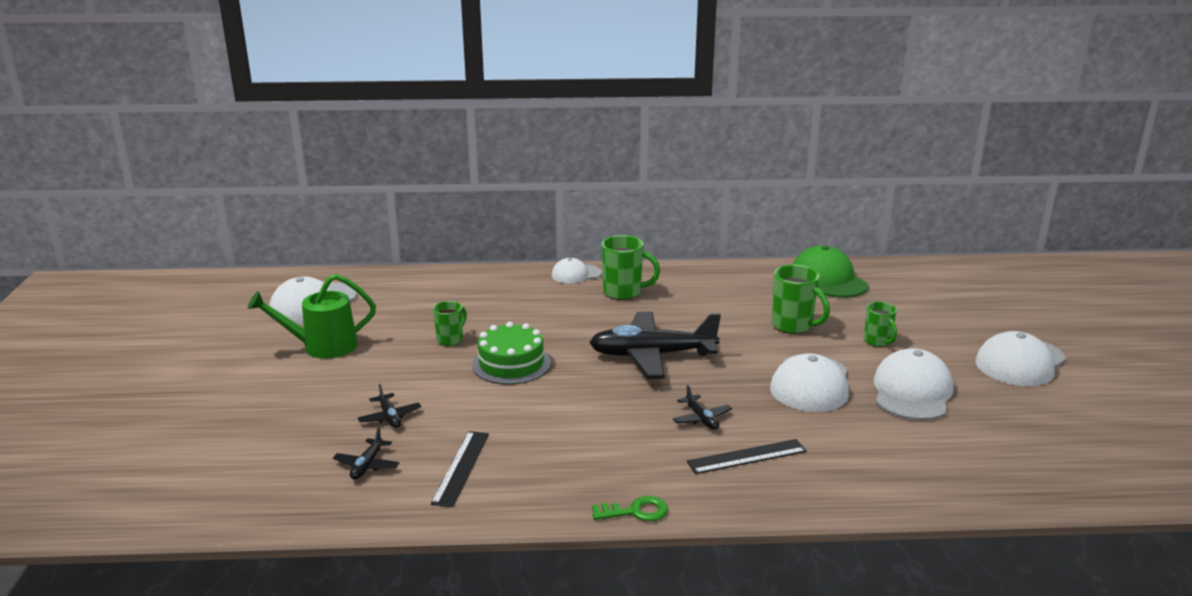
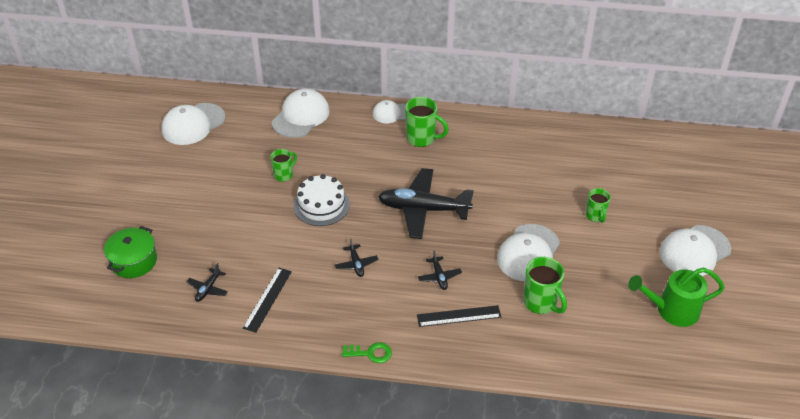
camera: 10 degrees right, 20 degrees up
(246, 446) = (134, 261): none -> green pot
(322, 347) = (194, 171): green watering can -> green watering can (671, 310)
(389, 417) = (229, 247): black plane -> black plane (356, 264)
(511, 364) = (321, 205): green cake -> white cake
(793, 326) = (538, 191): green mug -> green mug (541, 303)
(828, 279) = (585, 141): green cap -> none
(912, 392) = (599, 271): white cap -> white cap (301, 116)

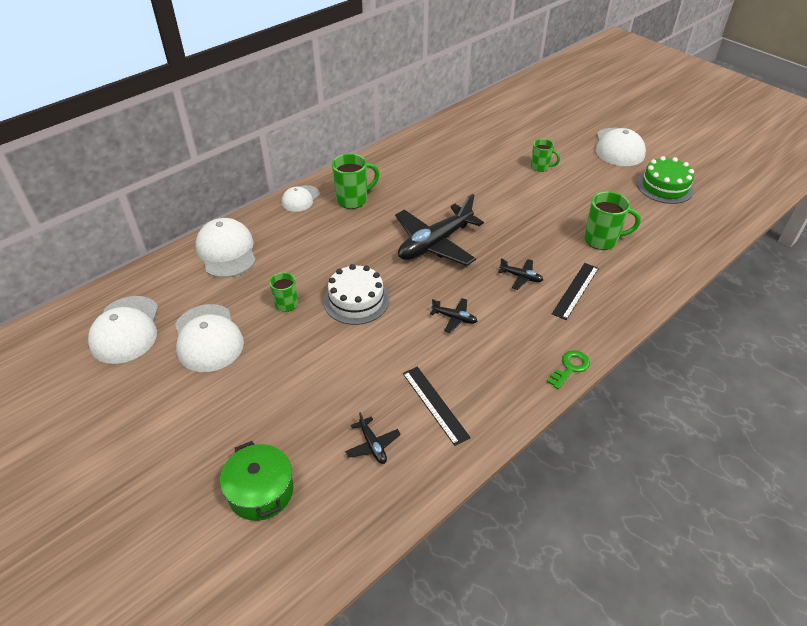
camera: 50 degrees left, 0 degrees up
(528, 253) = (544, 217): white cap -> white cap (208, 338)
(671, 310) = (665, 187): green watering can -> green cake

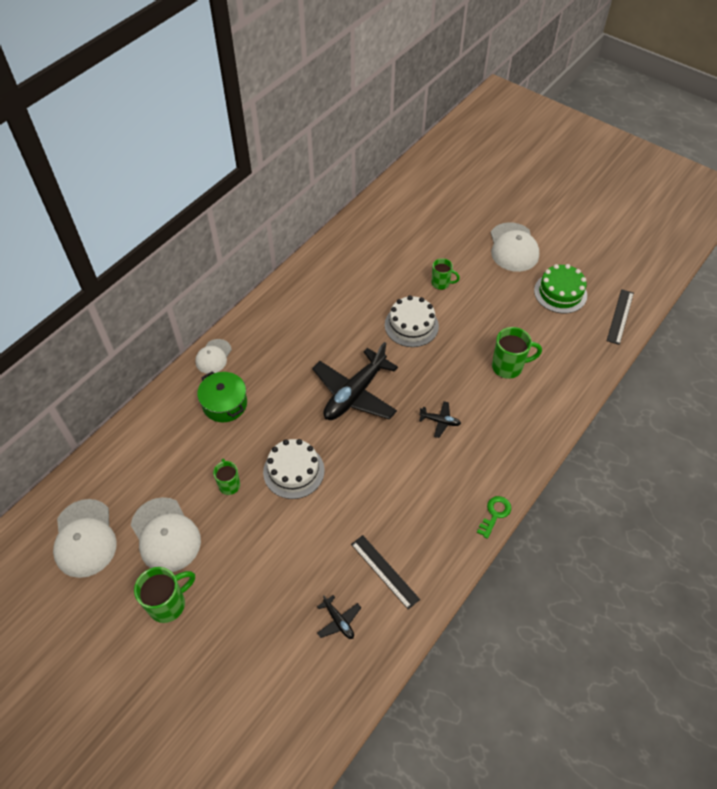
camera: 10 degrees left, 10 degrees up
(226, 251) = (156, 432): white cap -> none
(261, 491) = (253, 682): green pot -> green pot (225, 404)
(353, 200) = (266, 350): green mug -> green mug (168, 604)
(454, 318) = (387, 477): black plane -> none
(504, 196) = (411, 325): none -> white cake
(575, 290) = (490, 429): black ruler -> black ruler (620, 316)

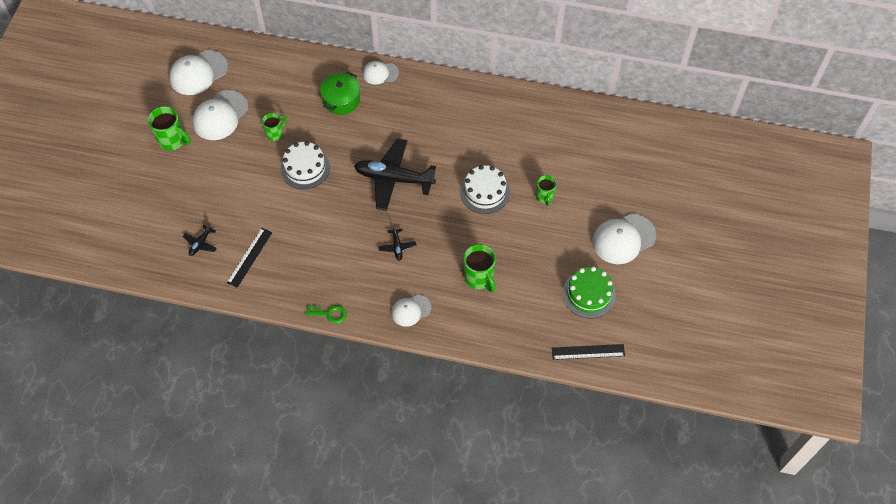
camera: 65 degrees right, 5 degrees up
(521, 437) = (411, 310): none -> white cap

